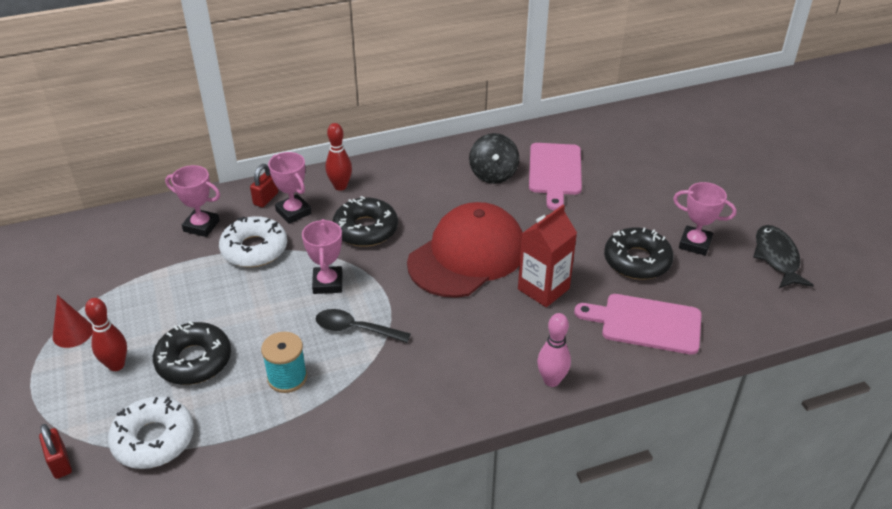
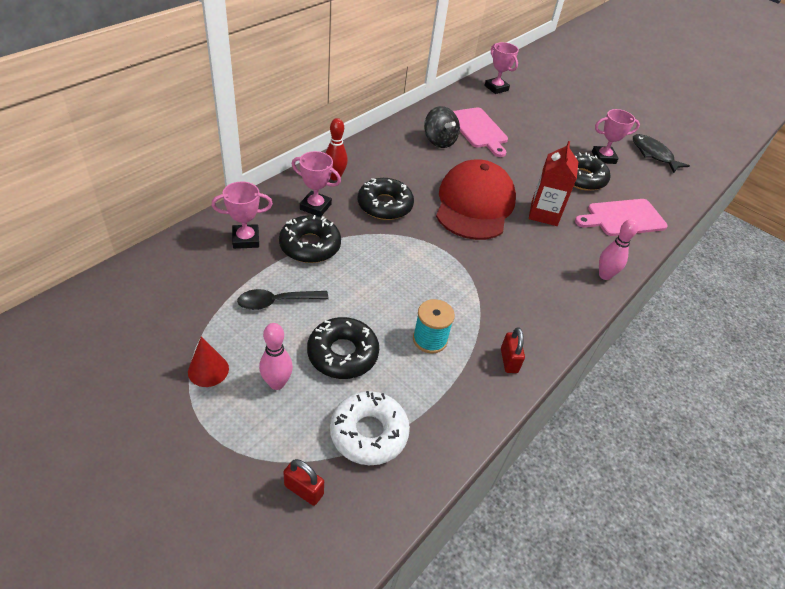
camera: 35 degrees left, 5 degrees up
(116, 365) = (277, 383): red bowling pin -> pink bowling pin
(254, 249) = (310, 246): white donut -> black donut
(266, 199) = (282, 202): red padlock -> red padlock (509, 360)
(327, 283) = (393, 255): pink trophy -> pink trophy (496, 88)
(355, 329) = (446, 284): black spoon -> black spoon (276, 302)

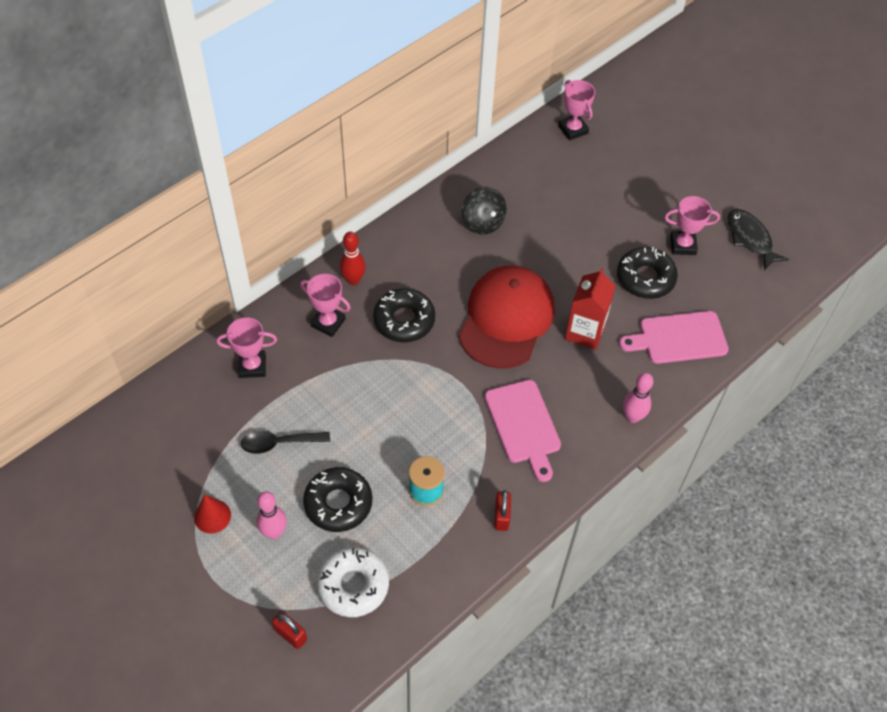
camera: 10 degrees right, 10 degrees up
(310, 246) = (318, 375): black donut -> none
(478, 130) = (535, 203): pink cutting board -> pink cutting board (523, 425)

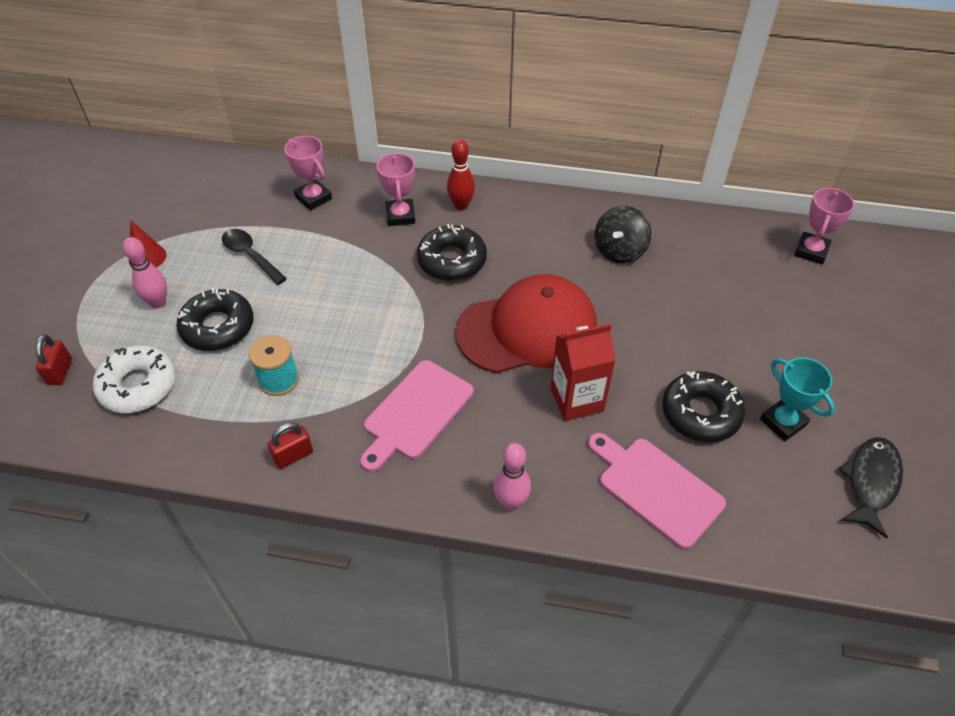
camera: 55 degrees right, 5 degrees down
(683, 245) = (783, 422): pink trophy -> turquoise trophy

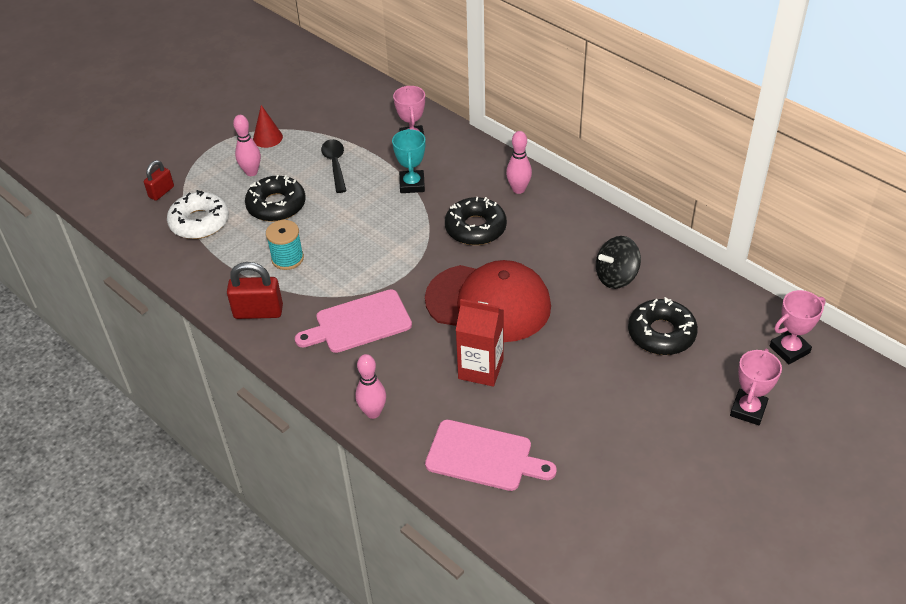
camera: 35 degrees right, 5 degrees down
(293, 455) = (258, 312): red padlock -> red padlock, size x1.60
(400, 216) = (465, 178): pink trophy -> pink trophy (748, 410)
(461, 205) = (518, 189): red bowling pin -> pink bowling pin
(656, 488) = (484, 456): pink cutting board -> pink cutting board turned 120 degrees clockwise
(700, 413) = (567, 424): black donut -> black donut (661, 333)
(783, 422) = (628, 463): turquoise trophy -> turquoise trophy (412, 184)
(871, 482) = (659, 540): black fish -> none

